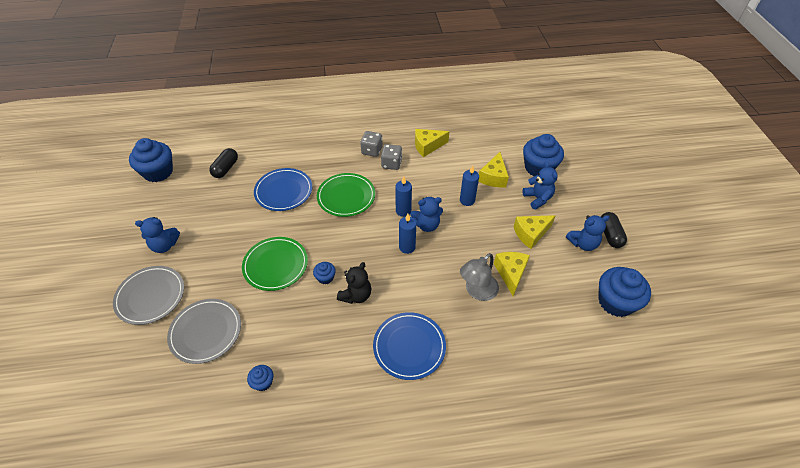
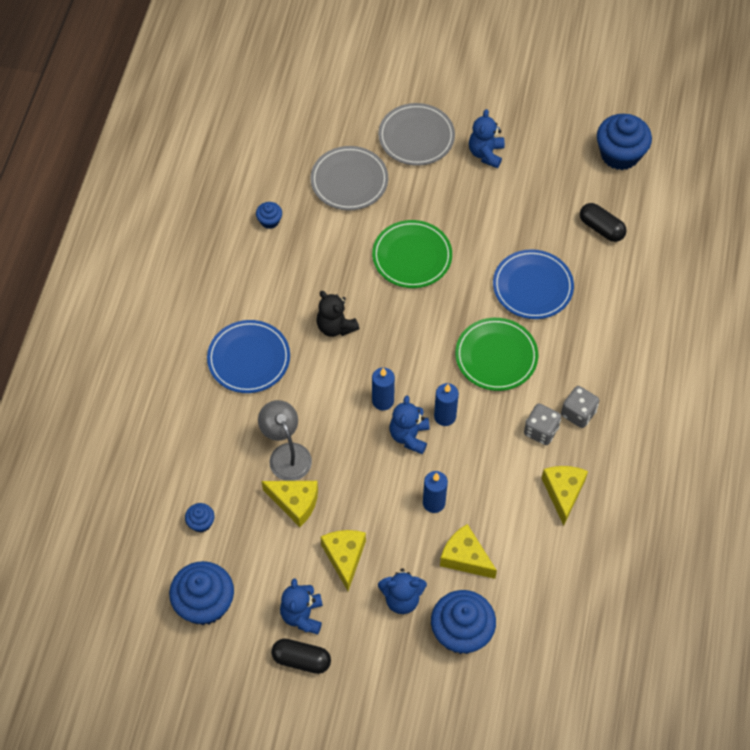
camera: 110 degrees right, 10 degrees up
(325, 277) = (373, 302): blue cupcake -> blue cupcake (201, 523)

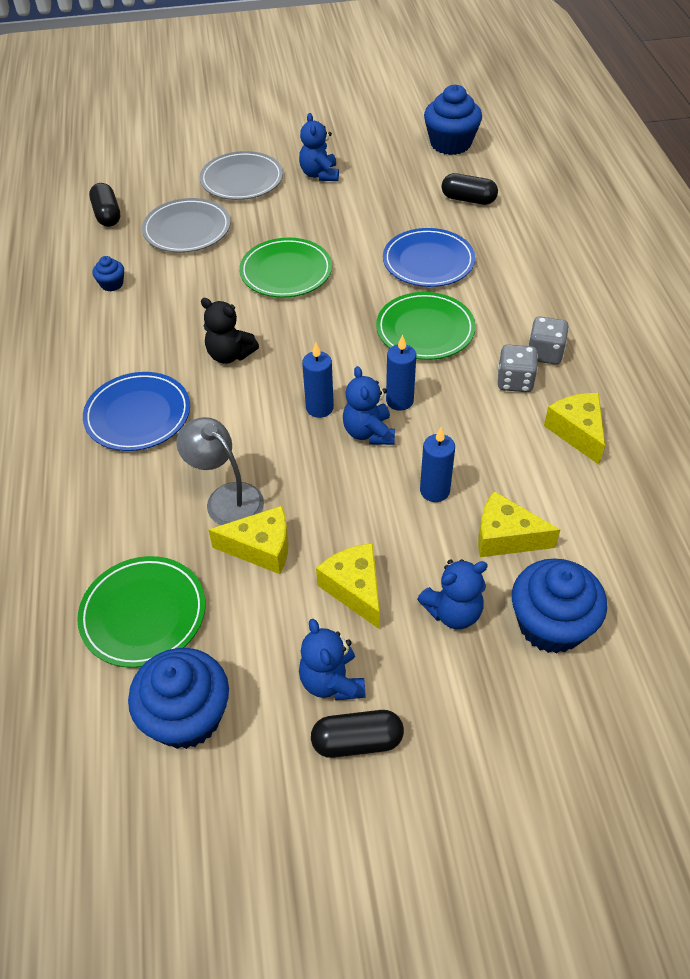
camera: 20 degrees left, 10 degrees down
(201, 523) = (143, 614): blue cupcake -> green plate
(290, 141) = (107, 215): none -> black capsule

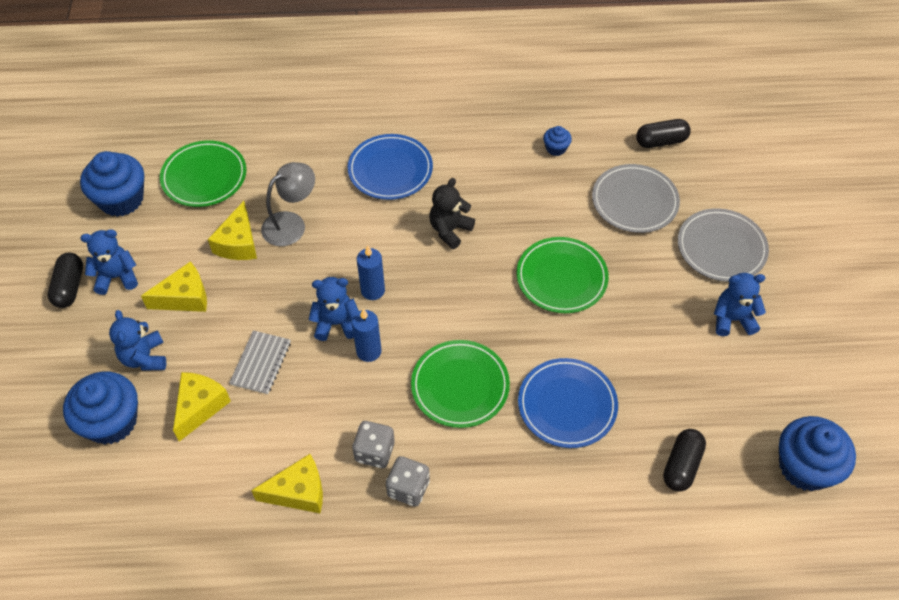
camera: 95 degrees right, 5 degrees up
(434, 491) = (261, 363): blue candle -> grey notebook

